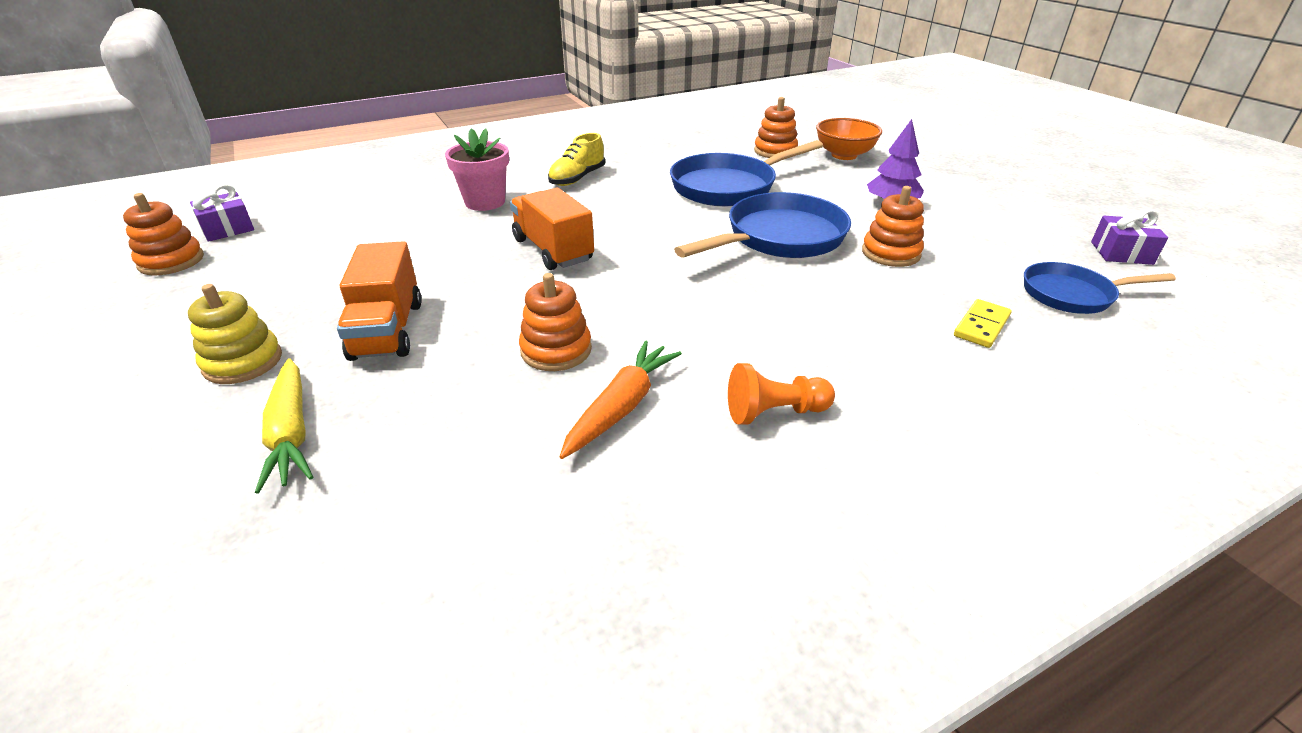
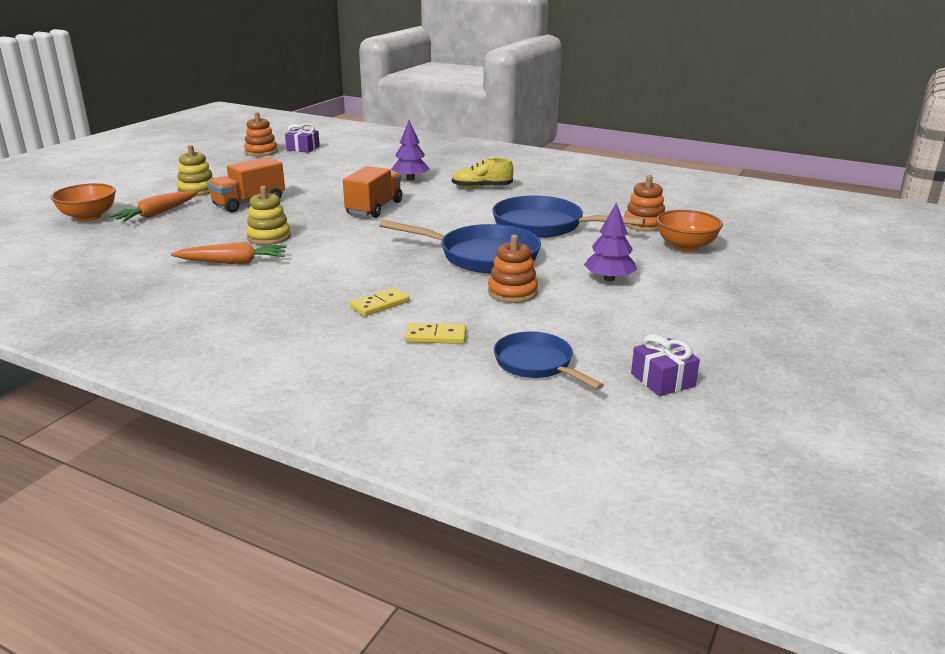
camera: 55 degrees right, 10 degrees down
(166, 529) = (89, 217): none -> orange bowl
(291, 433) = (157, 214): yellow carrot -> orange carrot
(485, 202) = (410, 179): pink flower pot -> purple tree
(556, 350) = (269, 237): orange stacking toy -> yellow stacking toy
(774, 412) = (262, 295): orange pawn -> none
(870, 334) = (380, 304): none -> yellow domino

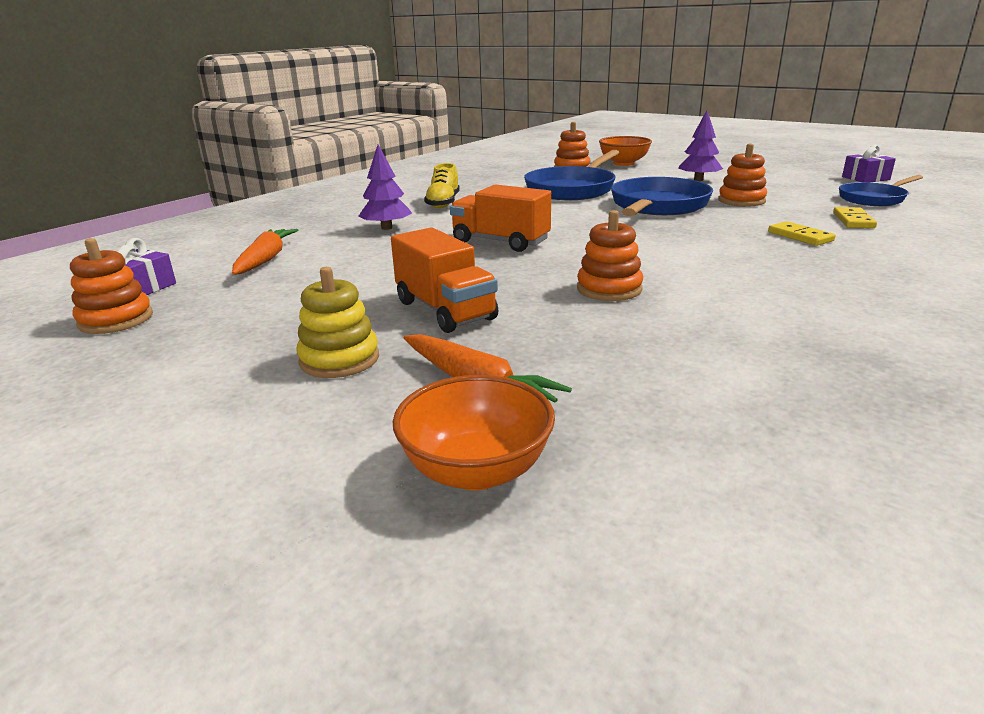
camera: 80 degrees left, 0 degrees up
(233, 262) = (712, 303): orange carrot -> orange carrot (265, 260)
(269, 237) = (609, 289): yellow stacking toy -> orange stacking toy

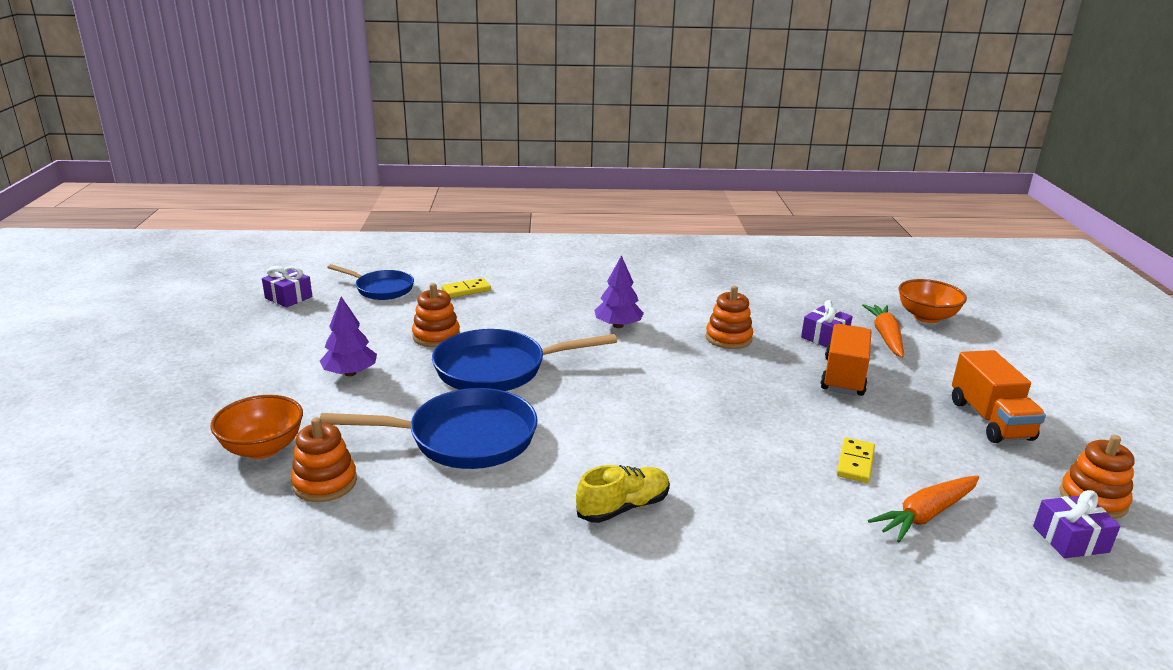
camera: 130 degrees left, 0 degrees up
(339, 359) = (940, 380): yellow stacking toy -> none
(386, 228) = (754, 496): purple tree -> purple tree (618, 325)
(500, 242) = (700, 409): orange truck -> orange truck (990, 420)
(538, 340) = (824, 337): none -> purple gift
(800, 236) = (533, 302): yellow domino -> yellow domino (855, 462)

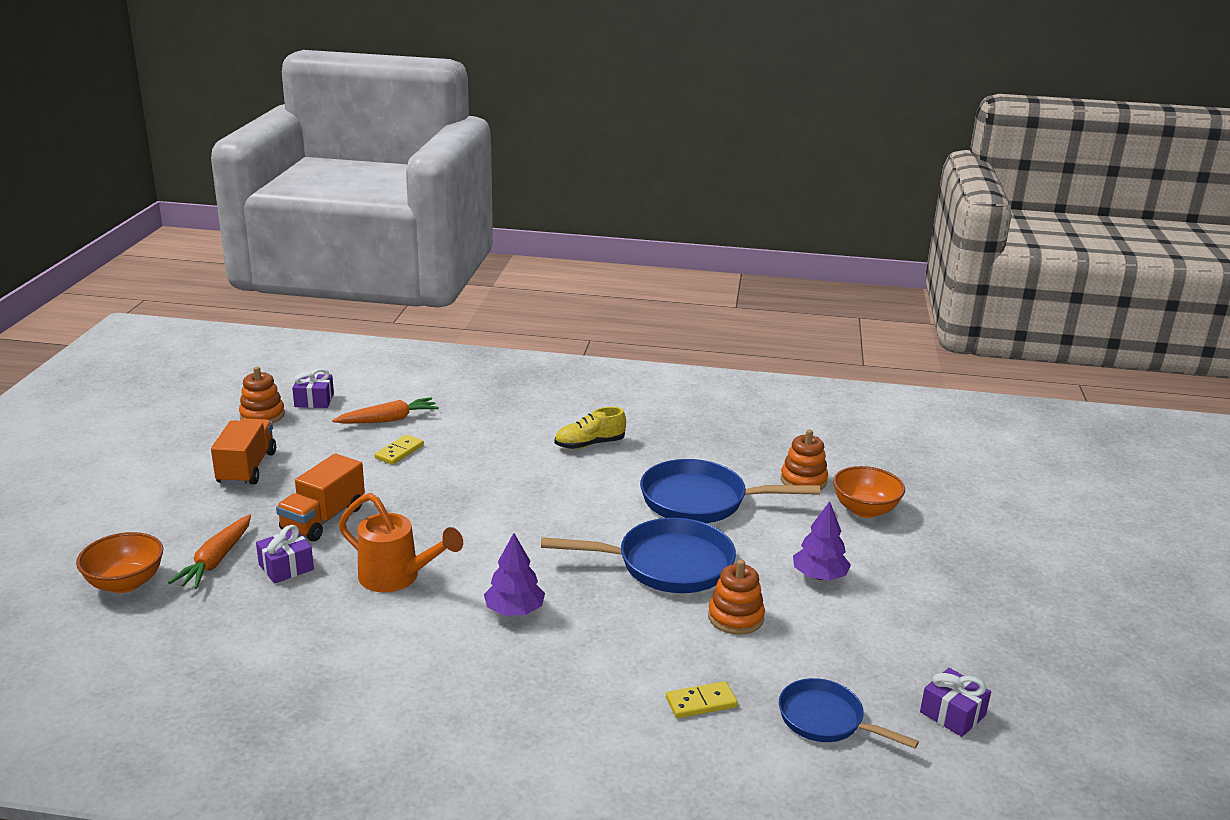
camera: 170 degrees left, 0 degrees up
(728, 338) = (397, 578): orange stacking toy -> orange watering can

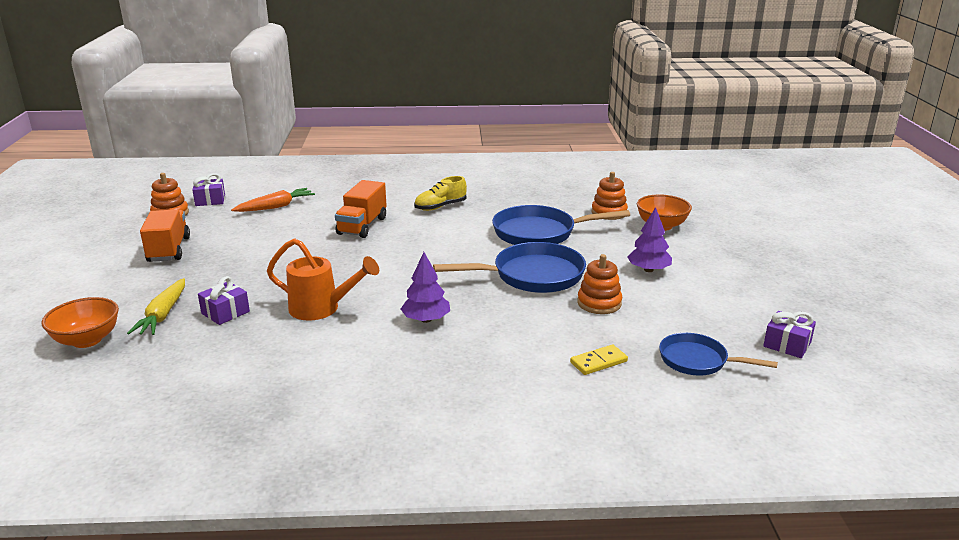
camera: 10 degrees left, 0 degrees up
(216, 560) = (163, 315): orange carrot -> yellow carrot
(323, 519) = (245, 276): orange truck -> orange truck (362, 226)
(399, 452) = (292, 226): yellow domino -> none

